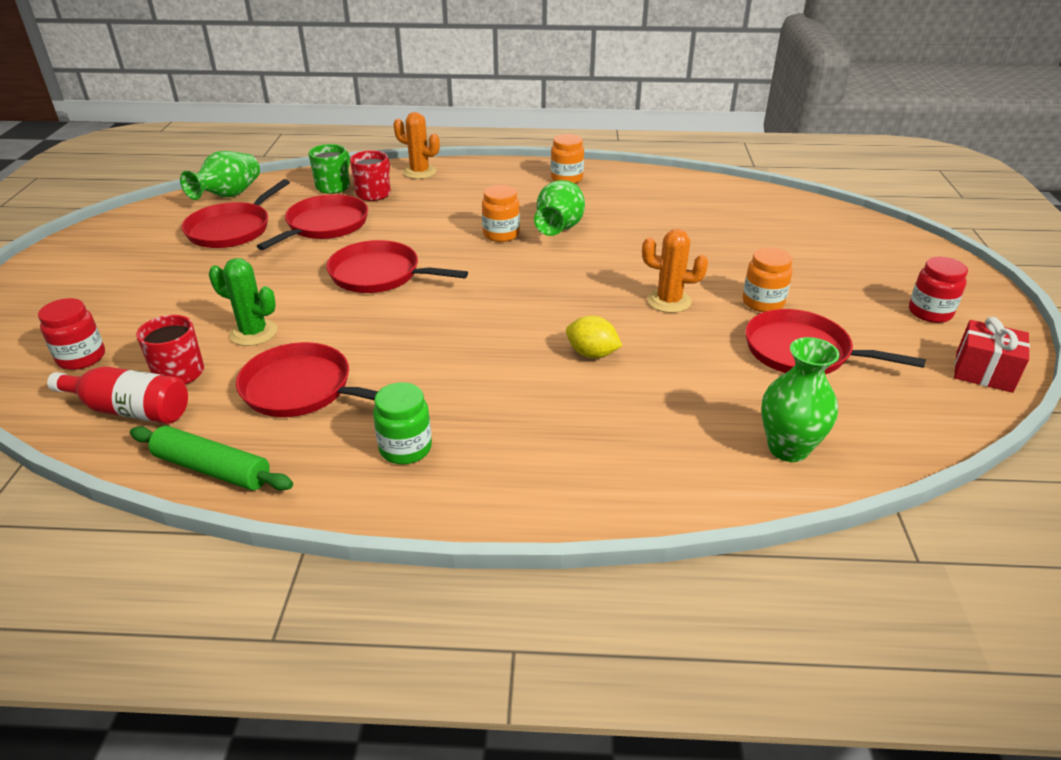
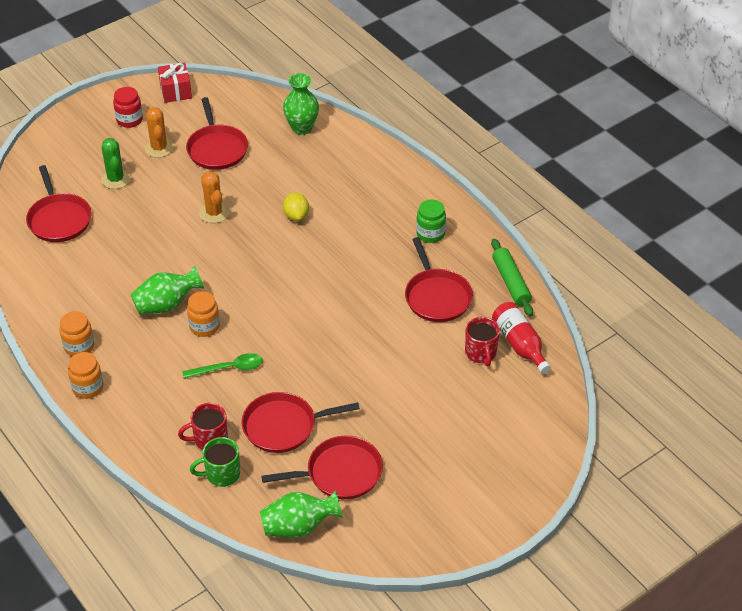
camera: 130 degrees left, 10 degrees up
(81, 358) = (517, 404): red jar -> none
(253, 333) = (422, 354): green cactus -> green cactus (115, 179)
(380, 274) = (312, 348): red pan -> red pan (59, 219)
(419, 172) = (146, 441): orange cactus -> orange cactus (159, 148)
(431, 227) = (229, 368): none -> green spoon
(763, 303) = (179, 179): orange jar -> orange jar (88, 387)

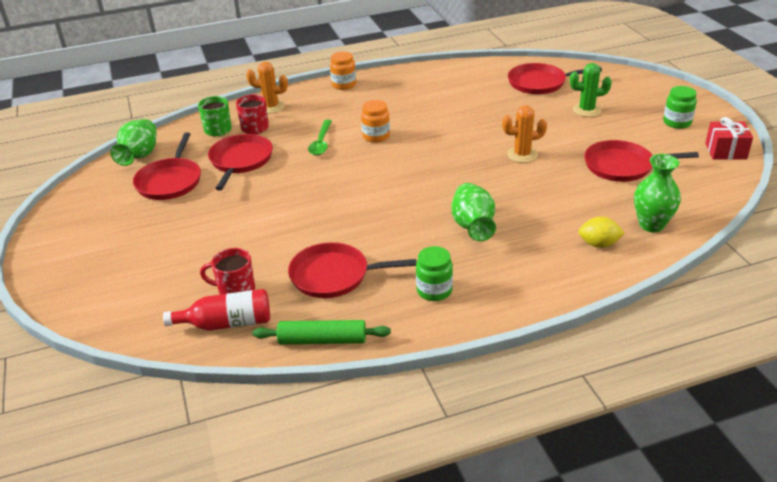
camera: 110 degrees right, 10 degrees down
(79, 346) = (388, 84): orange jar -> none
(129, 120) = (677, 122): red jar -> green jar
(159, 148) = (629, 134): orange cactus -> orange cactus (271, 107)
(166, 304) = (412, 122): green vase -> green vase (473, 226)
(296, 215) = (501, 201): yellow lemon -> yellow lemon (599, 244)

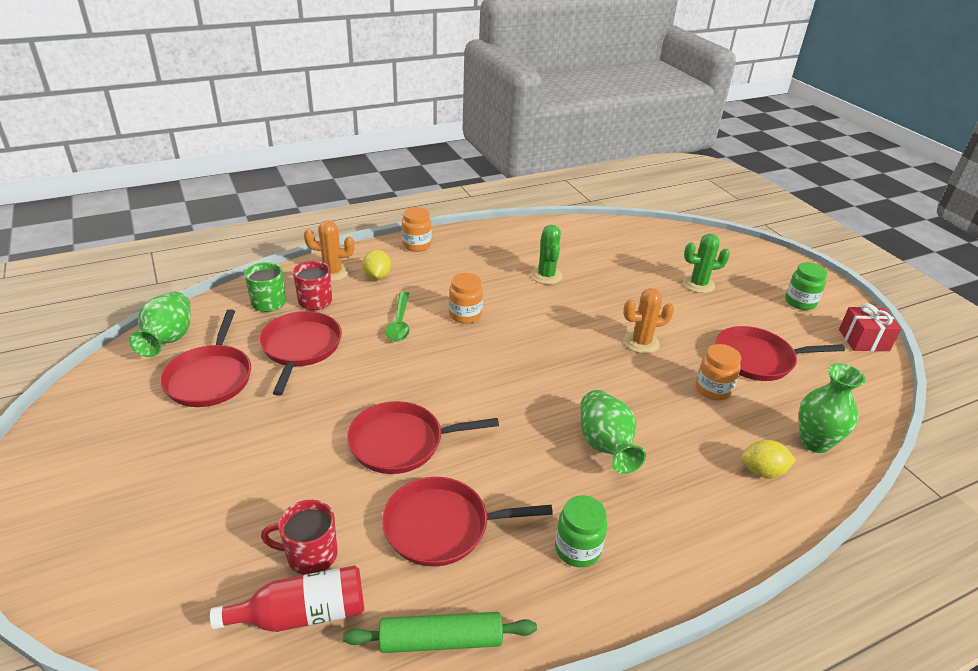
camera: 10 degrees left, 0 degrees up
(307, 109) = (377, 276): none -> yellow lemon
(451, 106) = (546, 276): none -> green cactus
(540, 83) = (638, 248): red pan -> red pan (401, 442)
(575, 188) = (712, 389): none -> orange jar

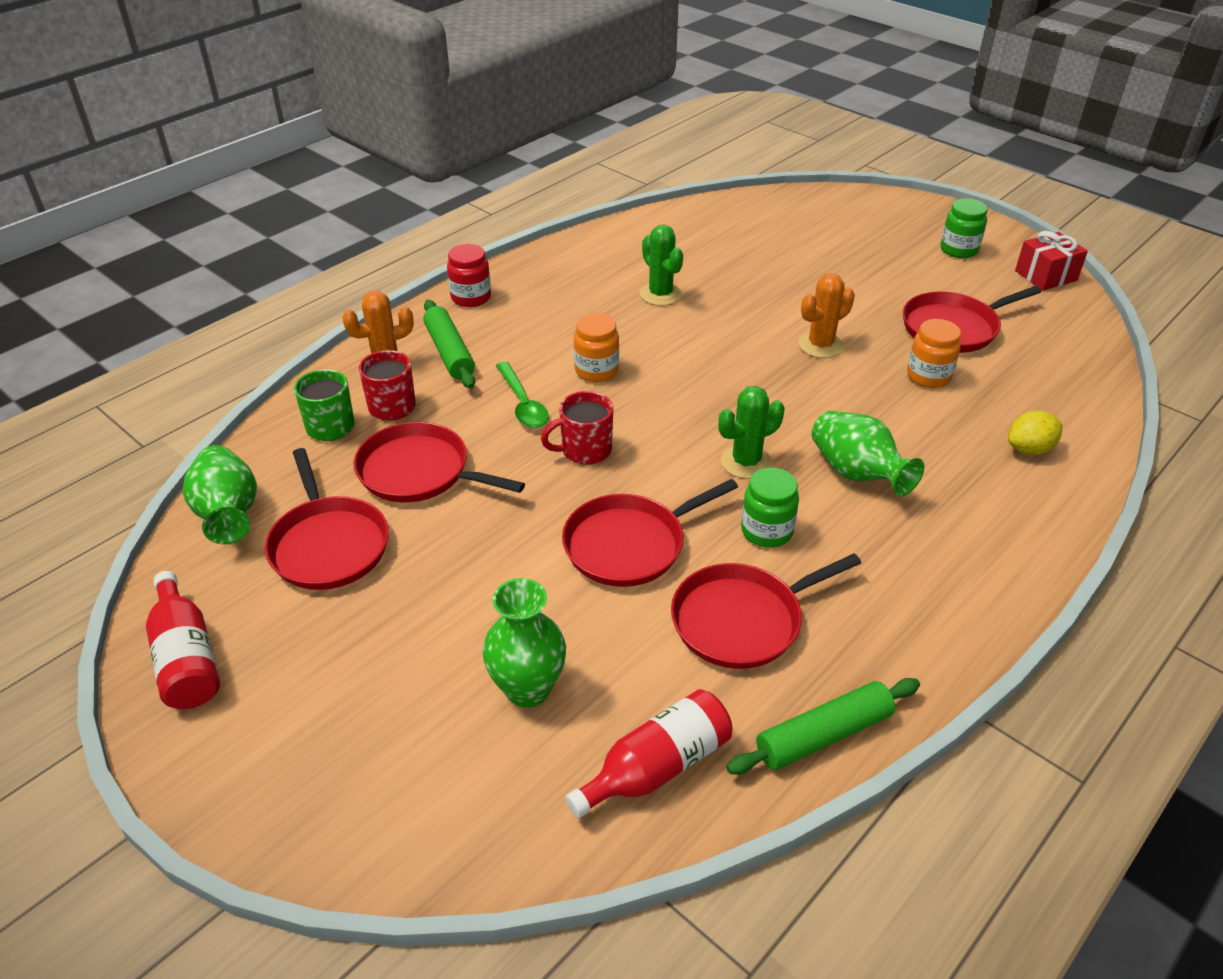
camera: 20 degrees left, 5 degrees up
(75, 421) = (187, 658): none -> red bottle
(300, 348) = (419, 472): red pan -> red pan turned 45 degrees counterclockwise
(310, 555) = (617, 703): red mug -> red mug (584, 450)
(377, 276) = (449, 352): yellow lemon -> green rolling pin
(416, 245) = (471, 297): orange jar -> red jar
(577, 549) = (899, 592): green jar -> green jar (766, 531)
(698, 284) = (839, 258): green cactus -> green cactus (746, 462)
(814, 442) = (1060, 402): green vase -> green vase (528, 689)

